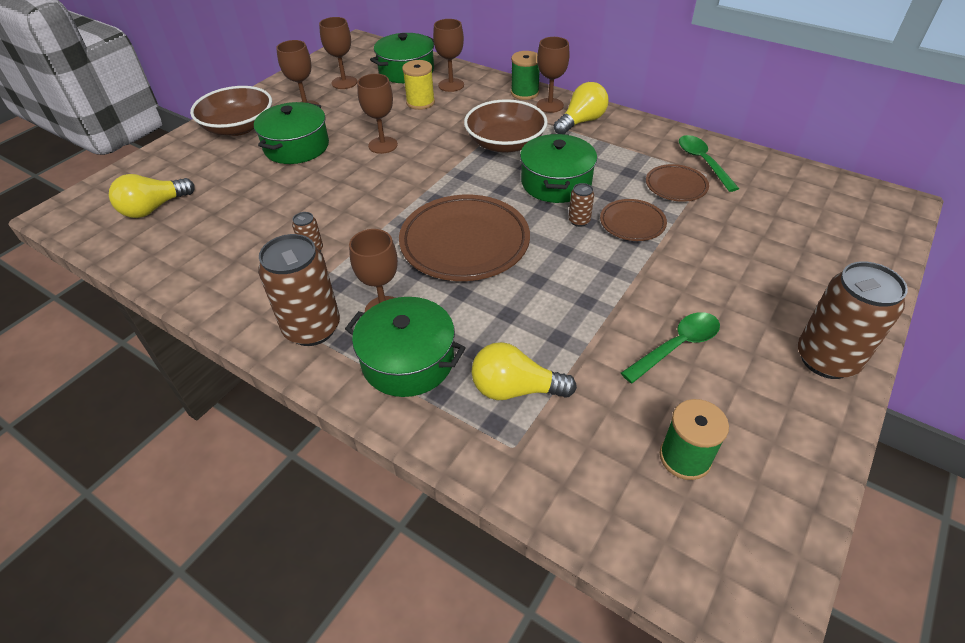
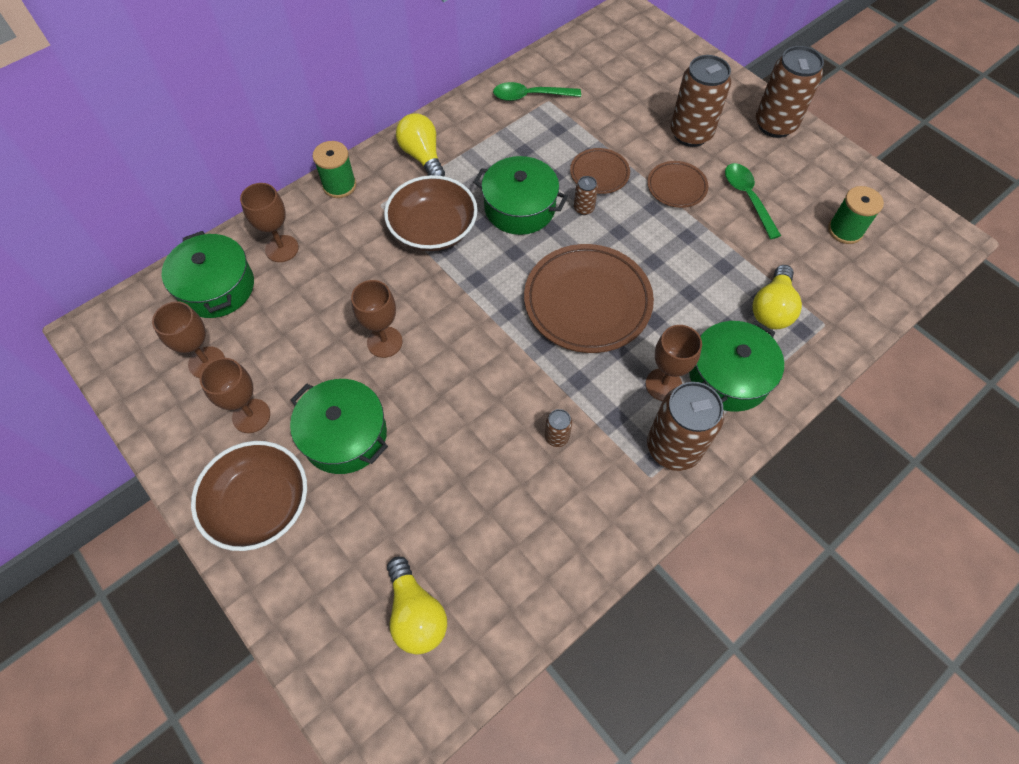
camera: 75 degrees left, 15 degrees up
(420, 102) = (306, 287): yellow spool -> none
(550, 105) = (377, 172): brown goblet -> none
(676, 186) = (558, 127): brown plate -> brown plate (676, 187)
(744, 282) = (691, 134): none -> brown can

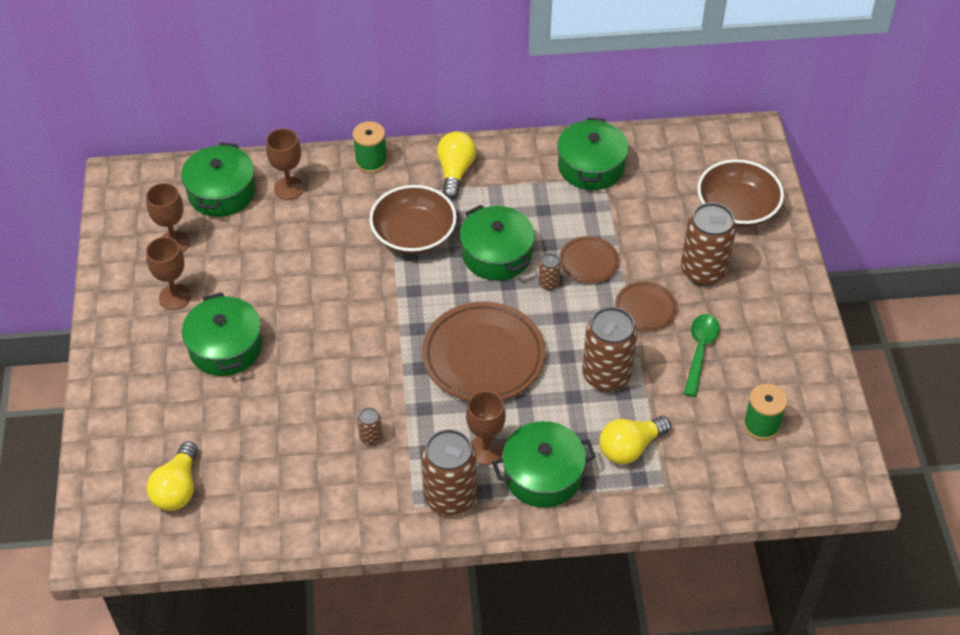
camera: 35 degrees right, 10 degrees down
(260, 504) = (135, 358): brown bowl -> brown bowl (737, 208)
(384, 342) = (306, 299): brown goblet -> none
(530, 96) = (591, 166): green spoon -> green pot
(775, 125) = (790, 304): brown can -> brown can (606, 375)

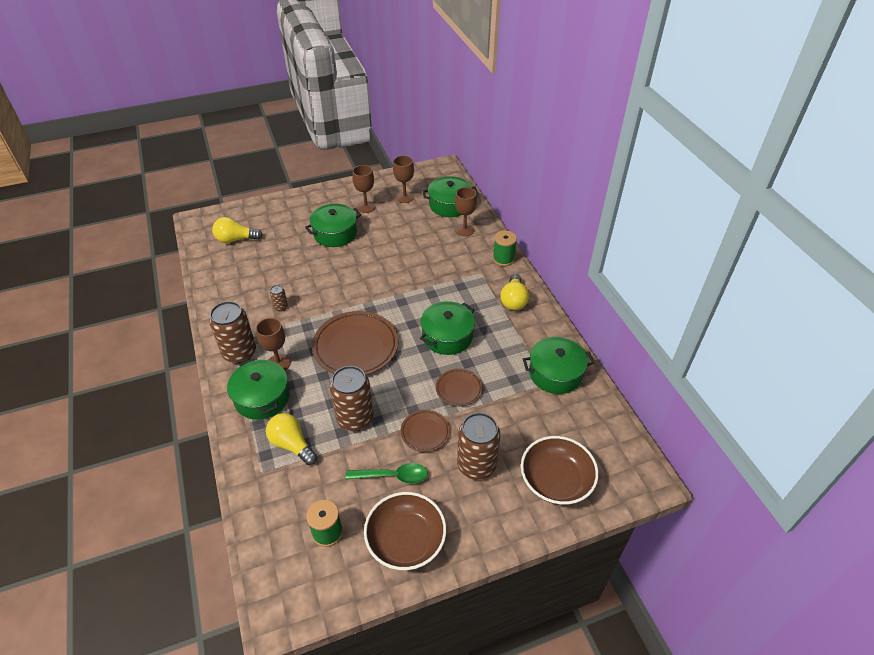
camera: 75 degrees right, 5 degrees down
(413, 234) = (449, 291): brown bowl -> brown bowl (406, 540)
(455, 172) = (513, 300): yellow light bulb -> yellow light bulb turned 105 degrees clockwise
(548, 283) = (430, 369): brown can -> none

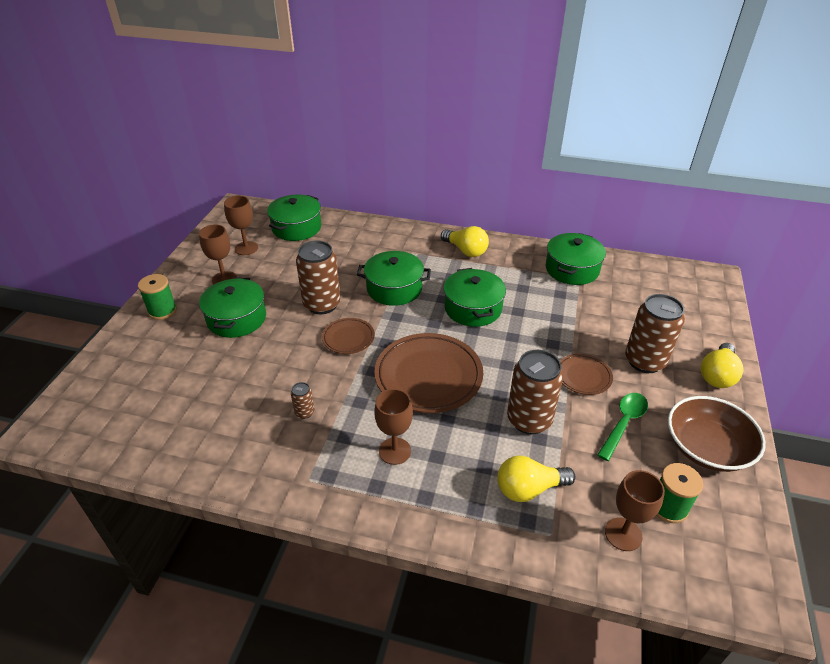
camera: 55 degrees left, 5 degrees down
(236, 239) = (133, 406): yellow light bulb -> yellow light bulb (717, 375)
(239, 353) = (344, 482): brown can -> brown can (322, 304)
(262, 397) = (436, 488): green pot -> green pot (394, 288)
(459, 389) = (546, 331): brown plate -> brown plate (348, 338)
(464, 230) = (343, 235): brown goblet -> brown goblet (623, 534)
(503, 259) = (408, 232): green spool -> green spool (162, 311)
(556, 480) = (688, 323): brown bowl -> none

